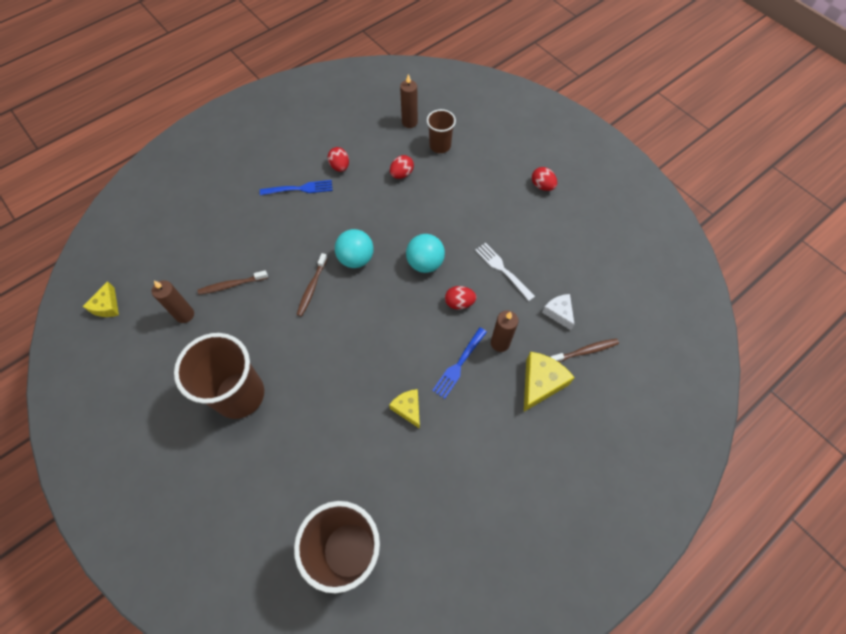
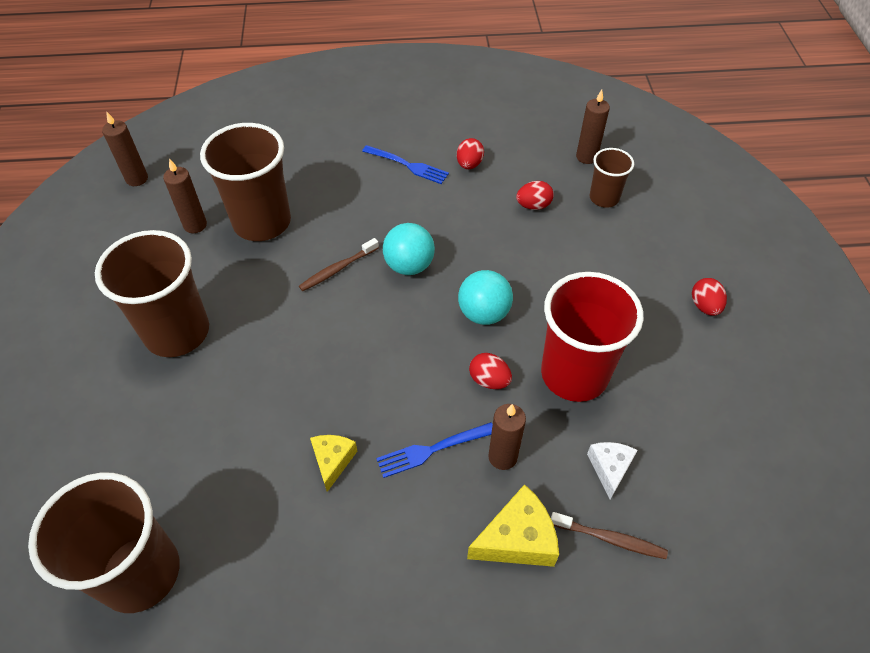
camera: 35 degrees right, 10 degrees down
(107, 306) = (137, 179): yellow cheese -> brown candle
(232, 285) = (262, 222): brown toothbrush -> brown cup
(502, 270) = (574, 374): white fork -> red cup

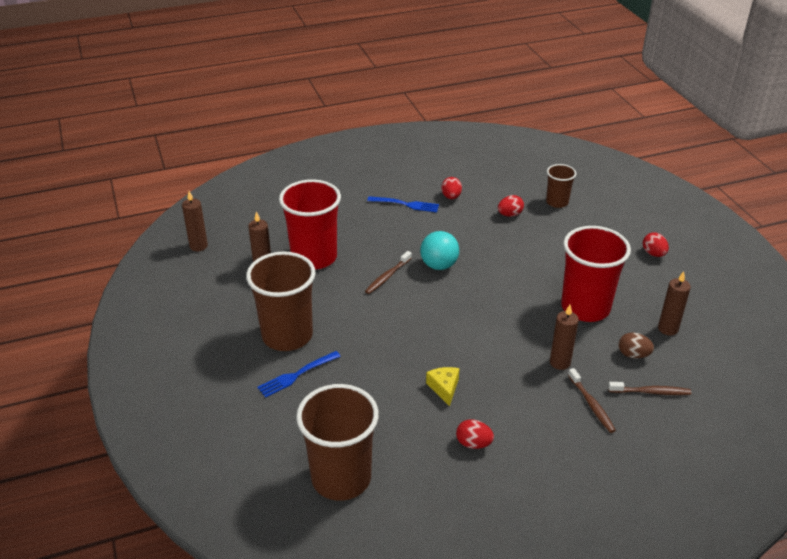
camera: 15 degrees left, 15 degrees down
(262, 222) = (314, 257): brown cup -> red cup
(432, 450) = (510, 368): blue fork -> blue fork (297, 375)
(483, 313) = (506, 284): turquoise ball -> none
(489, 380) = (529, 322): red egg -> red egg (473, 443)
(517, 539) = (591, 404): yellow cheese -> brown toothbrush
(586, 157) = (533, 179): brown candle -> brown candle (668, 329)
(609, 468) = (633, 355): white cheese -> brown egg

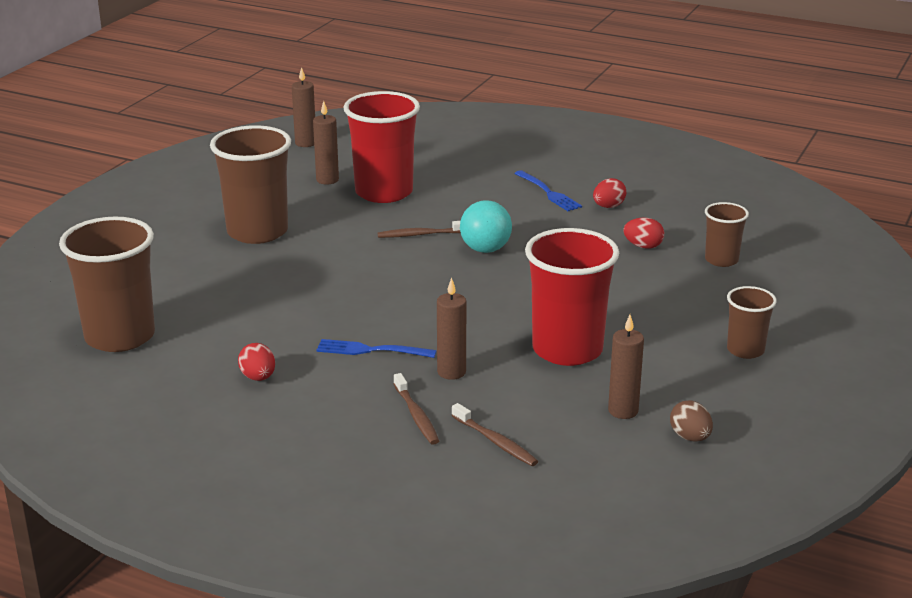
camera: 45 degrees right, 10 degrees down
(297, 375) = (214, 259): blue fork -> blue fork (371, 350)
(444, 388) = (310, 330): yellow cheese -> none
(591, 404) = (416, 415): brown toothbrush -> brown toothbrush turned 45 degrees counterclockwise
(633, 355) = (539, 408): brown egg -> brown egg (690, 437)
(653, 254) = (745, 350): red egg -> brown cup

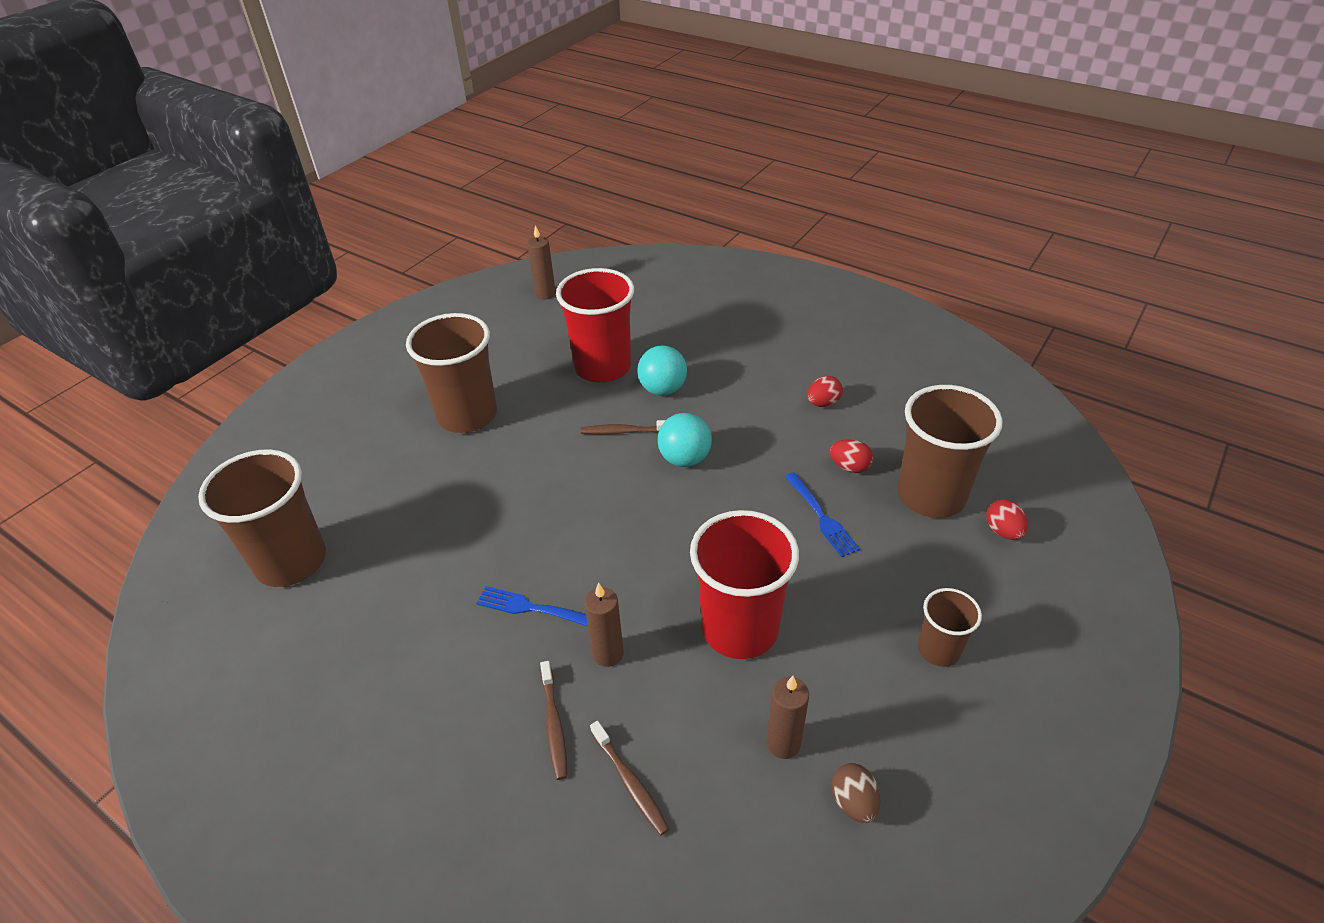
camera: 10 degrees right, 15 degrees up
(258, 377) = (406, 641): red egg -> red egg (1003, 531)
(327, 180) = (553, 346): brown candle -> none
(449, 205) = (663, 389): none -> turquoise ball
(548, 193) = (765, 378): blue fork -> blue fork (821, 517)
(721, 260) = (931, 495): brown cup -> brown cup, size x1.89

